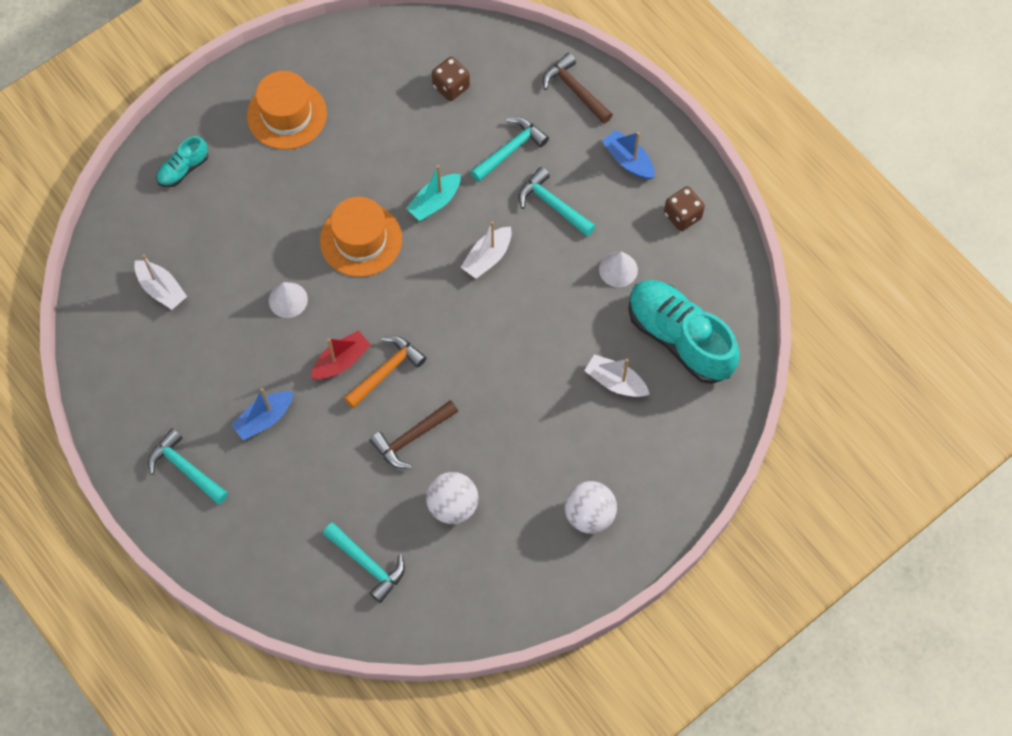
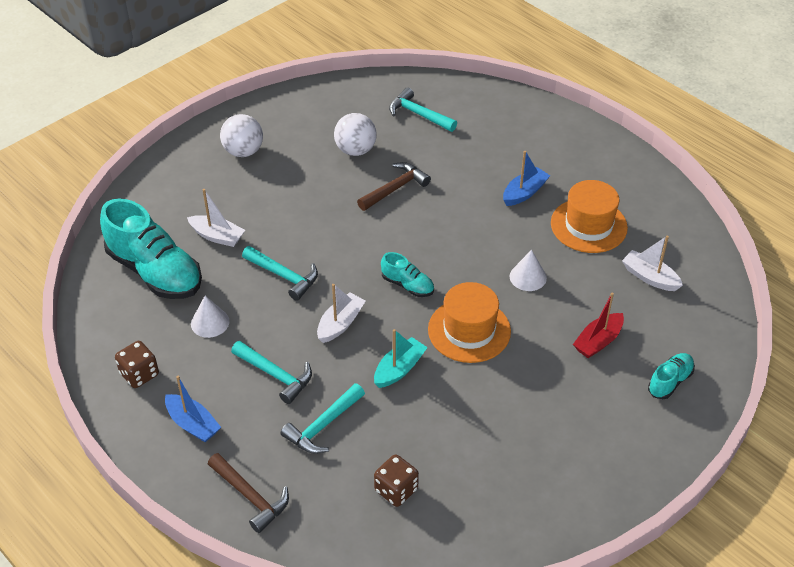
camera: 175 degrees right, 20 degrees down
(185, 468) = (580, 158): turquoise hammer -> turquoise hammer (284, 276)
(287, 114) = (577, 445): orange hat -> orange hat (588, 225)
(341, 361) = (467, 235): red boat -> red boat (598, 341)
(386, 371) = (425, 231): orange hammer -> none
(415, 299) = (407, 285): none -> turquoise shoe

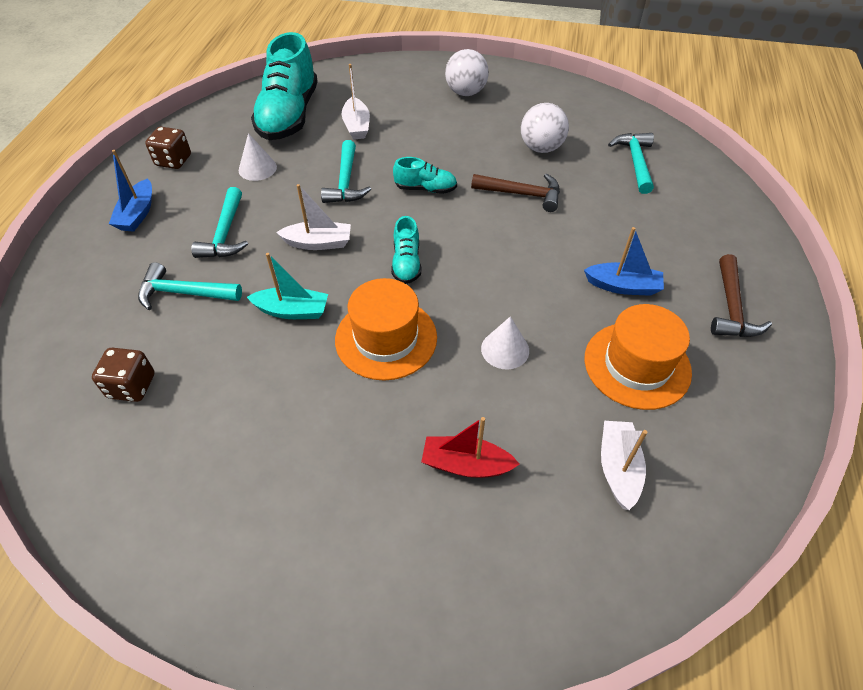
camera: 55 degrees right, 5 degrees up
(250, 497) = (73, 287): brown hammer -> brown hammer (731, 308)
(670, 381) = (463, 581): turquoise shoe -> turquoise shoe (425, 189)

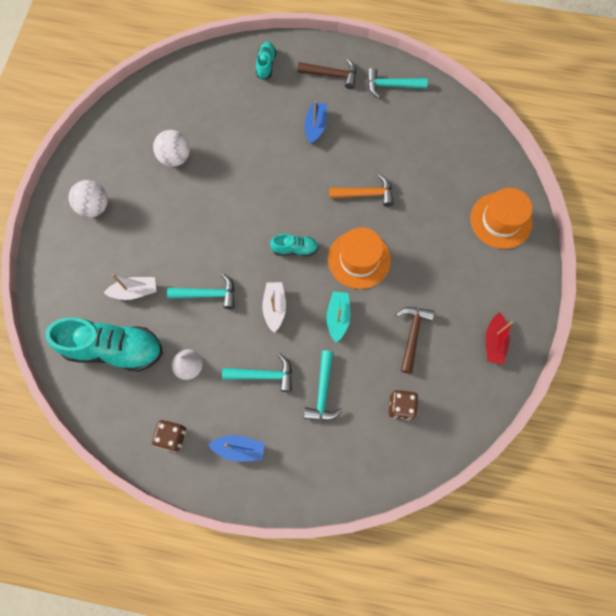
camera: 90 degrees left, 20 degrees up
(425, 189) = (218, 238): turquoise shoe -> turquoise shoe (266, 65)
(466, 464) = (441, 217): red boat -> red boat (494, 342)
(505, 349) = (365, 194): white cone -> orange hammer
(522, 194) = (227, 174): brown hammer -> brown hammer (412, 335)
(618, 468) = (438, 148): white boat -> none
(635, 162) = (196, 100): turquoise hammer -> turquoise hammer (391, 86)
(637, 365) = (374, 129): orange hat -> orange hat (500, 220)

